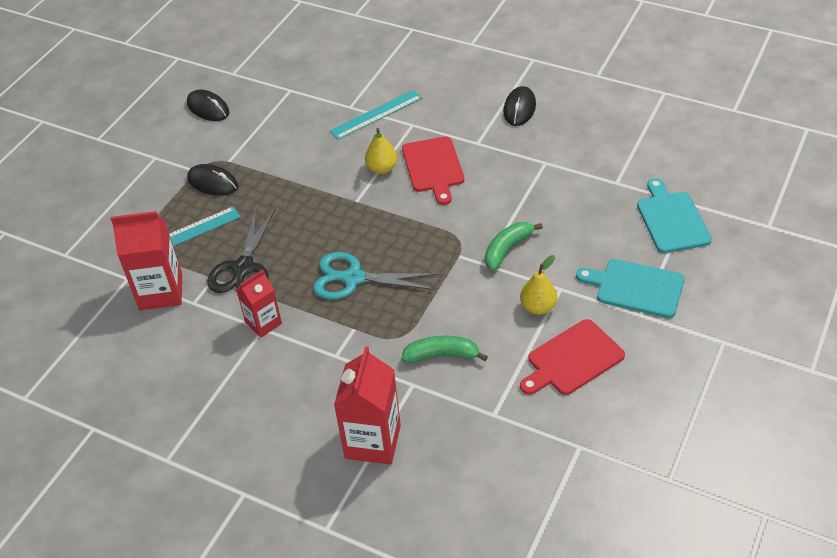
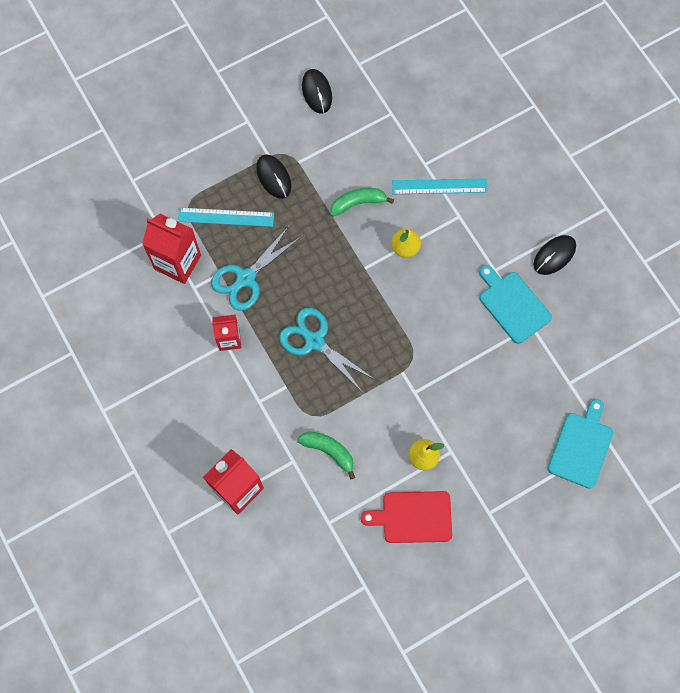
camera: 30 degrees right, 25 degrees up
(243, 268) = (246, 278): black scissors -> turquoise scissors
(433, 167) = (444, 272): red cutting board -> none
(507, 249) = (440, 390): green banana -> green banana (358, 203)
(636, 288) = (504, 489): turquoise cutting board -> turquoise cutting board (513, 305)

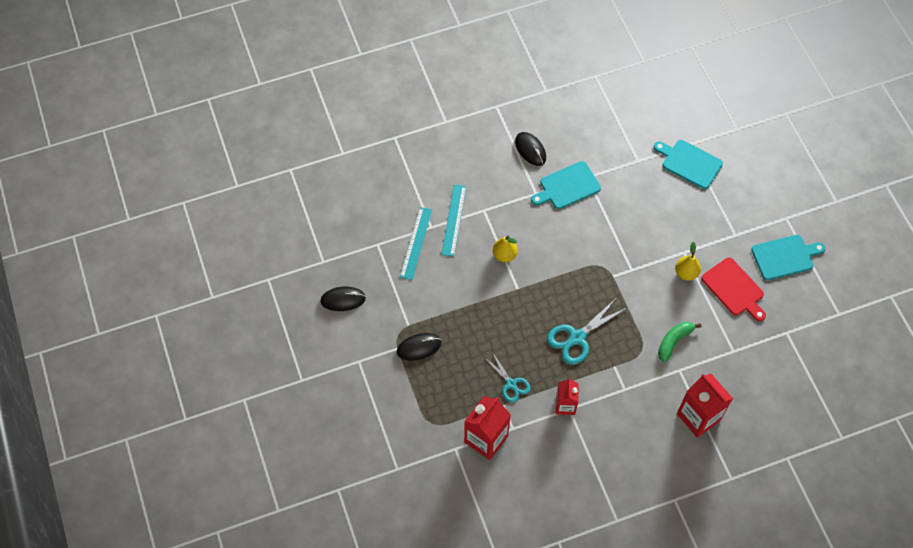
camera: 80 degrees left, 10 degrees down
(226, 217) = (450, 392): turquoise ruler -> turquoise ruler (416, 243)
(246, 278) = (511, 384): turquoise scissors -> turquoise scissors, size x0.64
(358, 203) = (457, 284): green banana -> none
(413, 517) = (734, 288): red cutting board -> red cutting board turned 45 degrees counterclockwise
(471, 577) = (784, 257): none -> turquoise cutting board

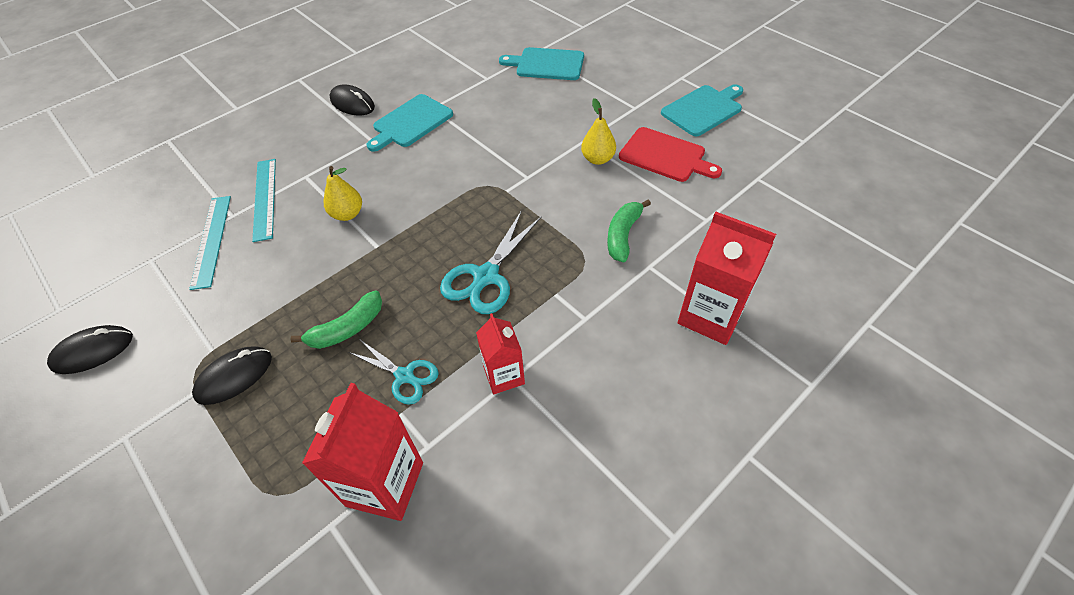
camera: 20 degrees left, 10 degrees down
(486, 341) = (347, 328): none -> green banana

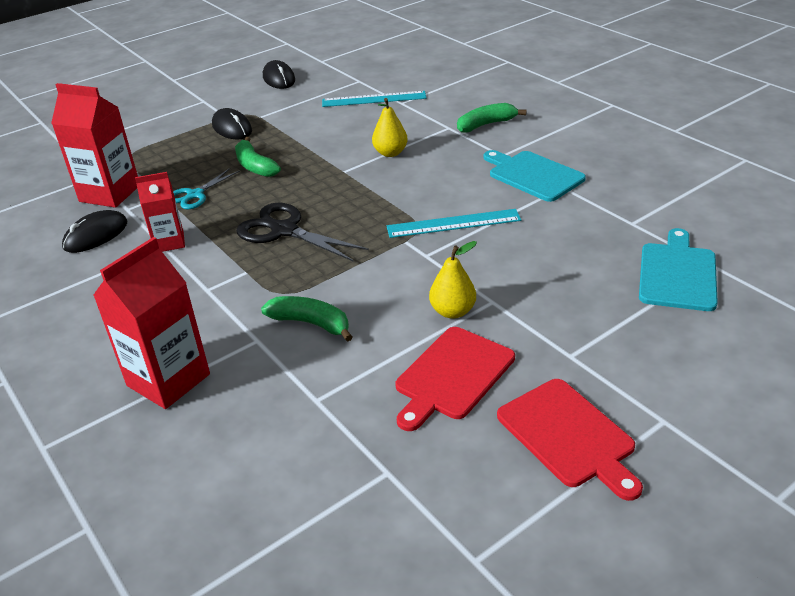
camera: 95 degrees right, 15 degrees down
(264, 198) = (421, 113): turquoise ruler -> turquoise ruler (453, 223)
(309, 151) = (486, 125): none -> green banana
(352, 103) = (568, 138): black mouse -> black mouse (96, 235)
(486, 276) = (284, 230): turquoise scissors -> black scissors
(703, 109) = (568, 435): turquoise cutting board -> red cutting board

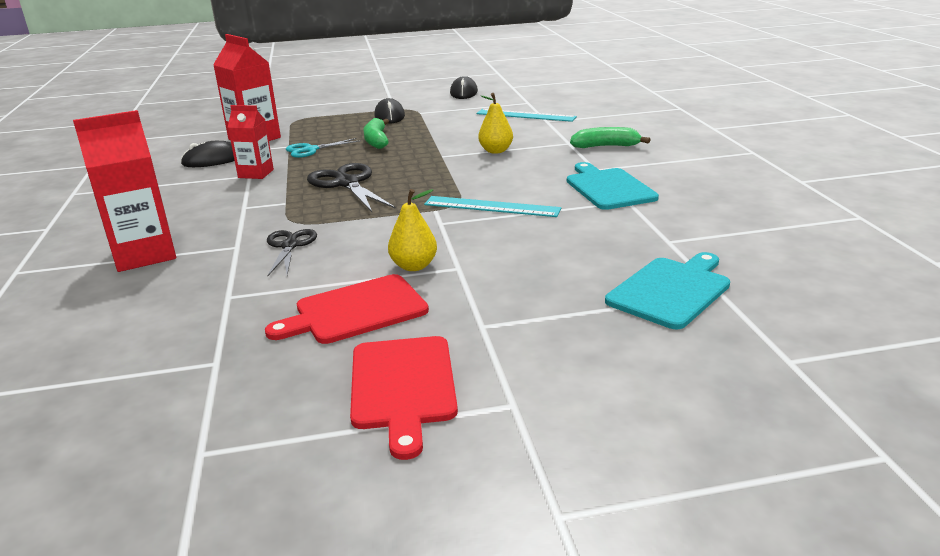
camera: 25 degrees right, 10 degrees down
(311, 323) = (289, 246): green banana -> black scissors

